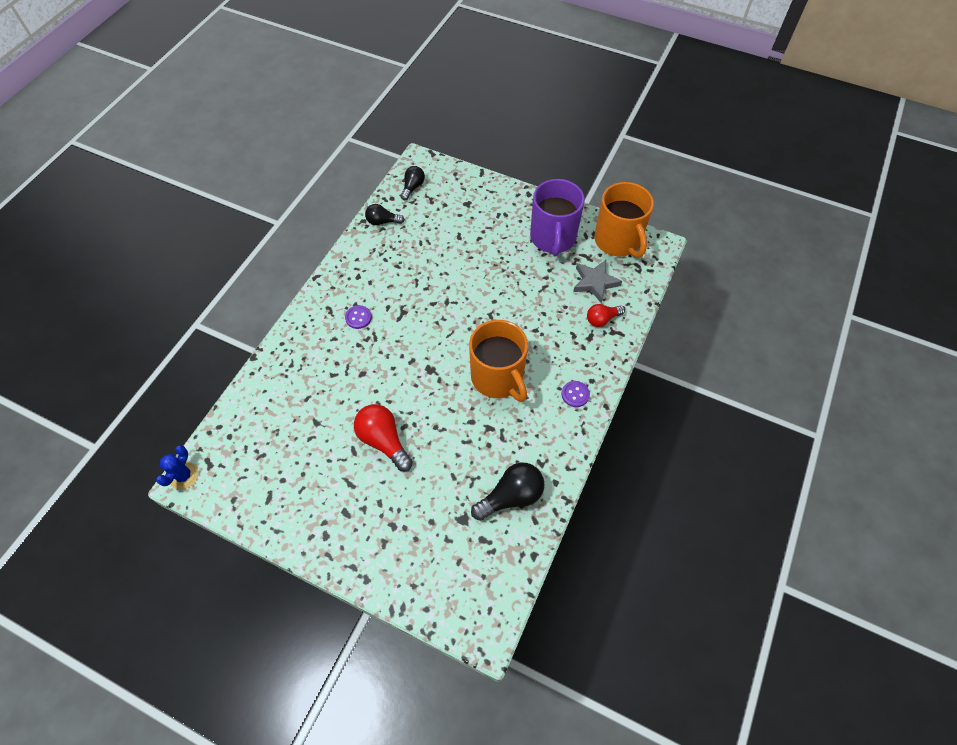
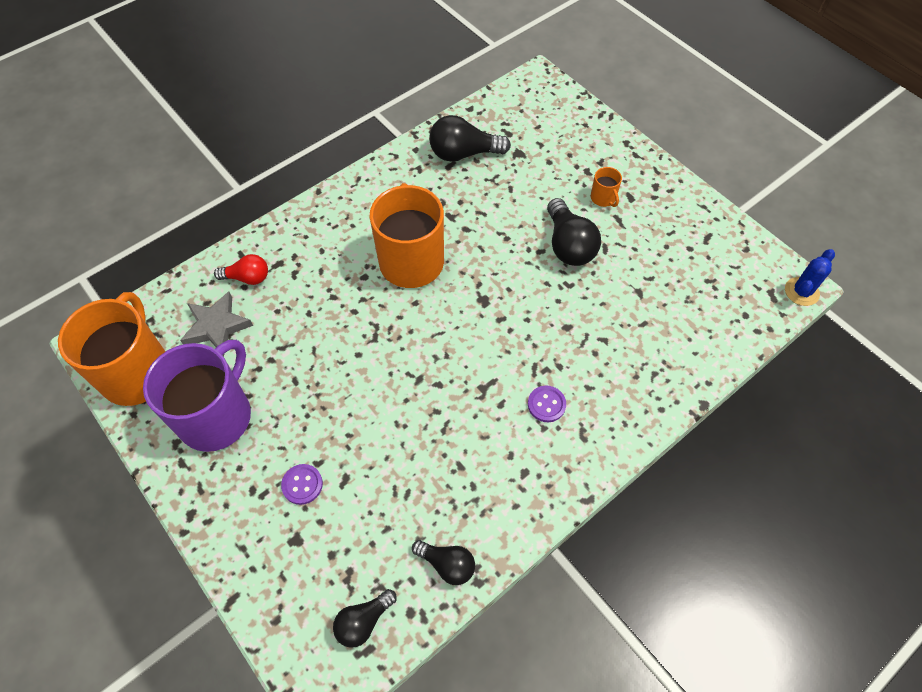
camera: 155 degrees left, 0 degrees up
(369, 500) = (603, 198): none -> orange mug
(383, 441) = (568, 245): red light bulb -> black light bulb
(575, 394) = (340, 213): purple button -> purple button (302, 484)

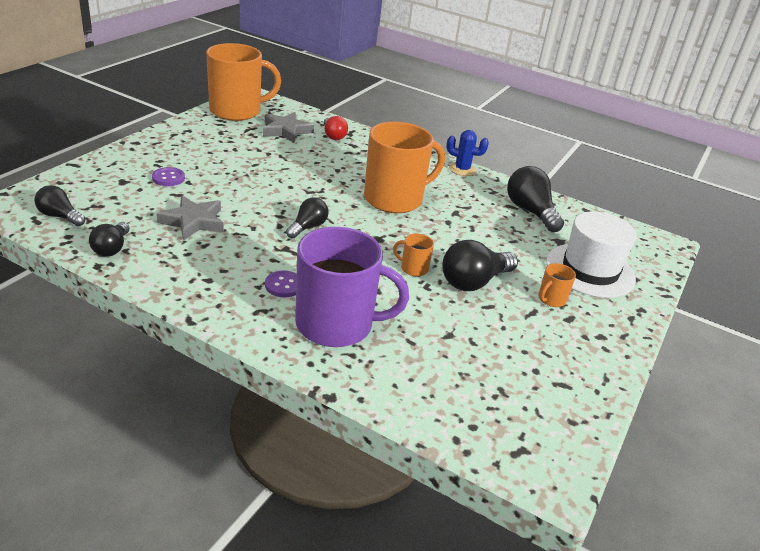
camera: 65 degrees right, 25 degrees down
(216, 416) = (214, 140): purple mug -> purple mug (336, 324)
(411, 470) = (193, 222): none -> grey star
(448, 358) = (308, 227): none -> black light bulb
(539, 286) = (413, 268): none -> orange mug
(567, 151) = (590, 270): none -> white hat
(801, 292) = (545, 482): blue cactus -> blue cactus (462, 169)

